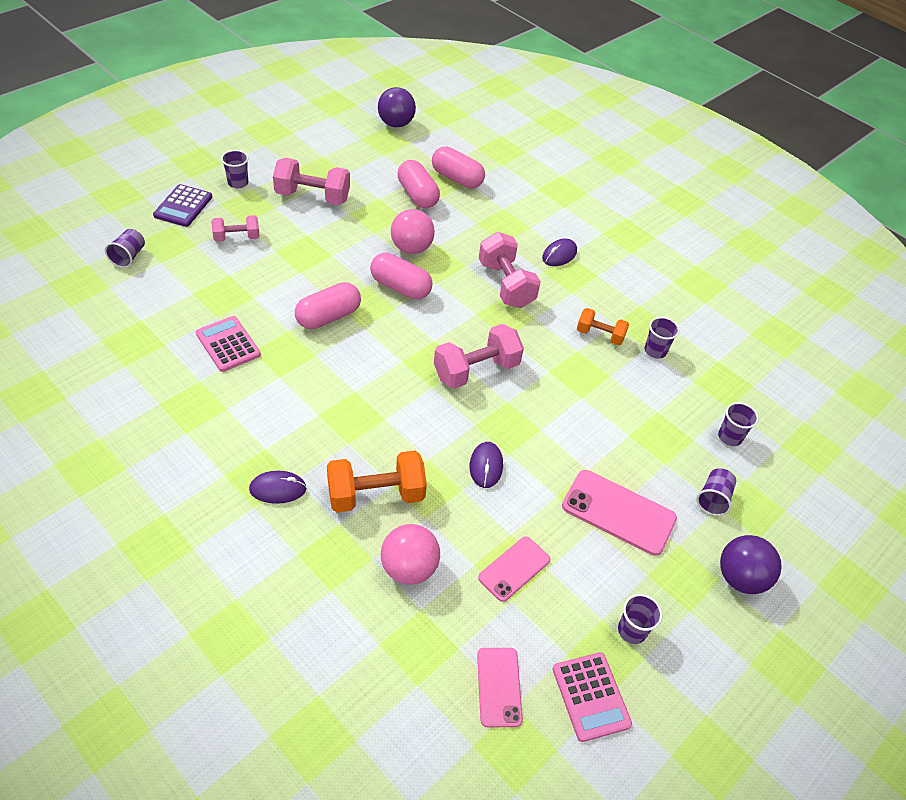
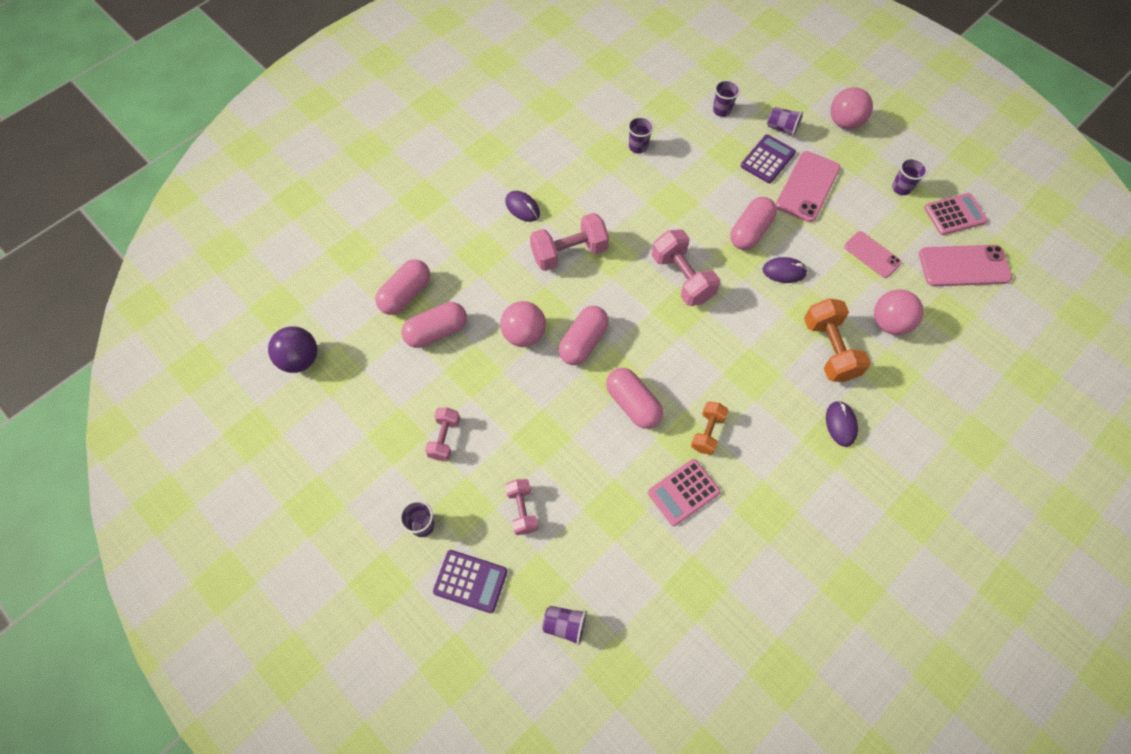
camera: 85 degrees left, 15 degrees up
(312, 196) = (444, 438): pink dumbbell -> pink dumbbell, size x0.61
(499, 687) = (964, 266): pink phone -> pink phone, size x1.57
(542, 441) = (750, 231): none -> pink capsule
(600, 335) = (625, 184): orange dumbbell -> orange dumbbell (707, 432)
(657, 474) = (767, 159): none -> purple calculator
(740, 578) = (844, 122): purple ball -> pink ball

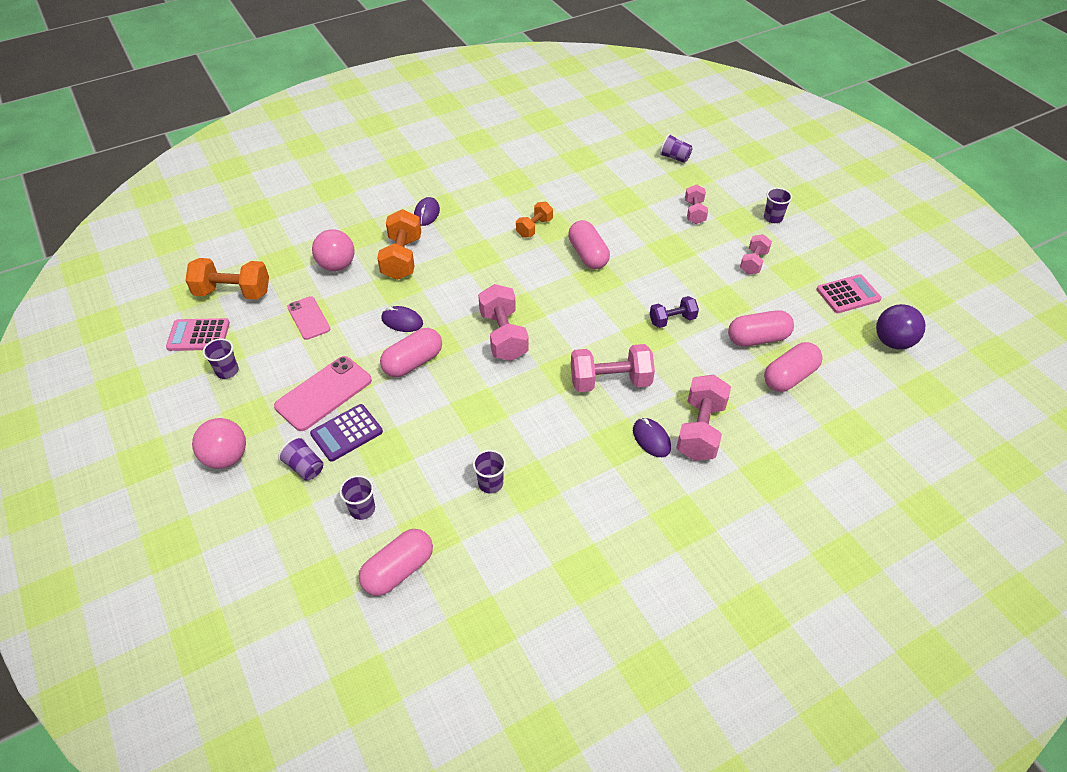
camera: 165 degrees left, 15 degrees down
(470, 581) = (738, 186): purple calculator -> none
(483, 224) = (700, 430): none -> pink dumbbell
(524, 334) = (672, 320): pink ball -> purple dumbbell
(583, 342) = (618, 304): pink capsule -> pink capsule (398, 570)
(683, 492) = (568, 200): pink calculator -> pink calculator (848, 294)
(964, 266) = (233, 292): pink phone -> orange dumbbell

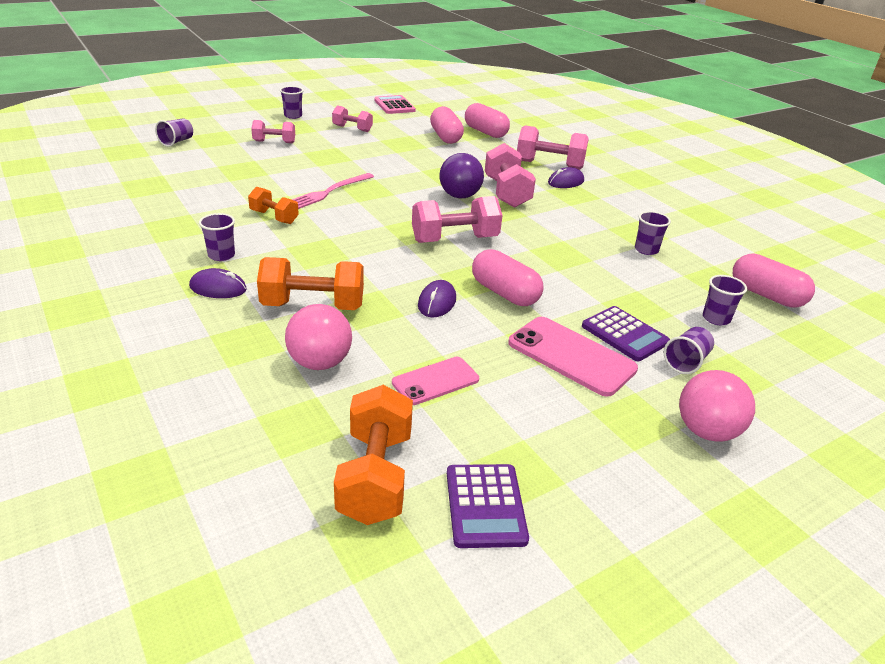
camera: 95 degrees left, 15 degrees down
(198, 335) = (485, 506): pink calculator -> purple calculator
(227, 371) = (557, 455): purple cup -> purple cup (221, 255)
(588, 255) = (329, 192): pink capsule -> pink fork
(672, 320) = (426, 163): purple dumbbell -> none
(893, 342) = (444, 101): purple ball -> purple ball (459, 196)

